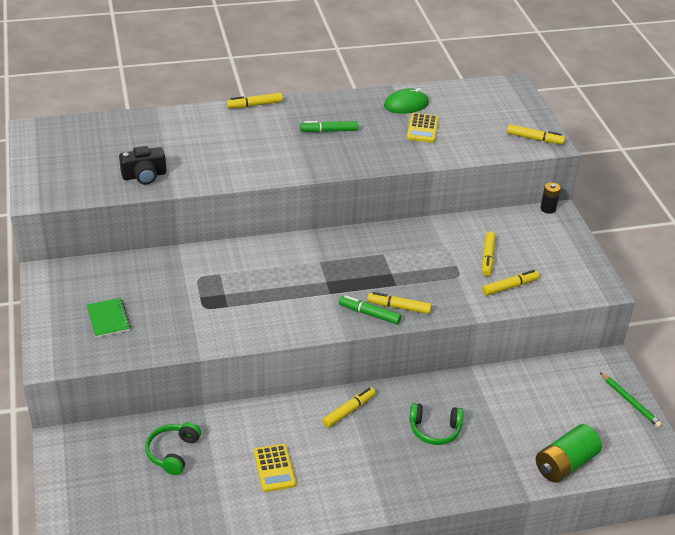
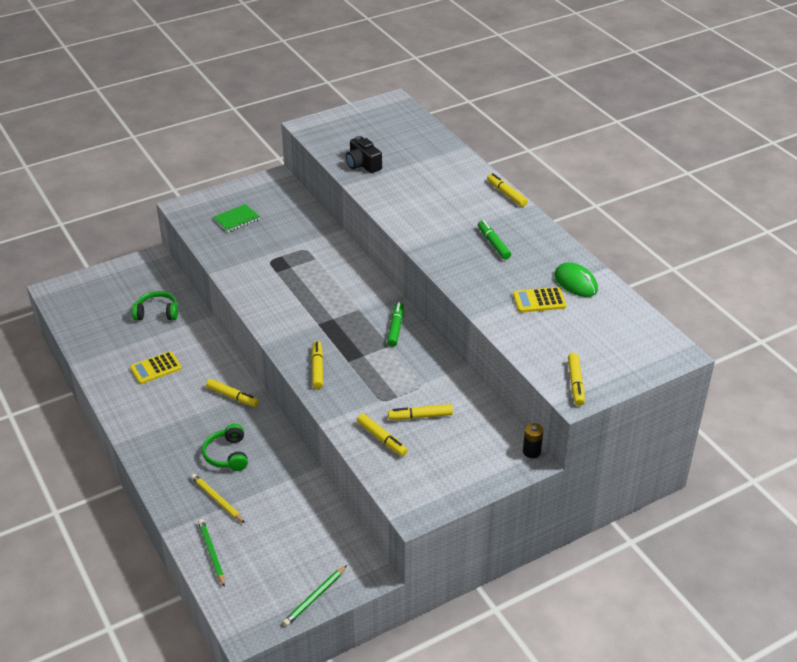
camera: 75 degrees right, 0 degrees up
(369, 314) = (300, 352): green marker -> green marker (395, 328)
(495, 448) = (217, 499): none -> yellow pencil
(565, 464) = (211, 553): green battery -> green pencil

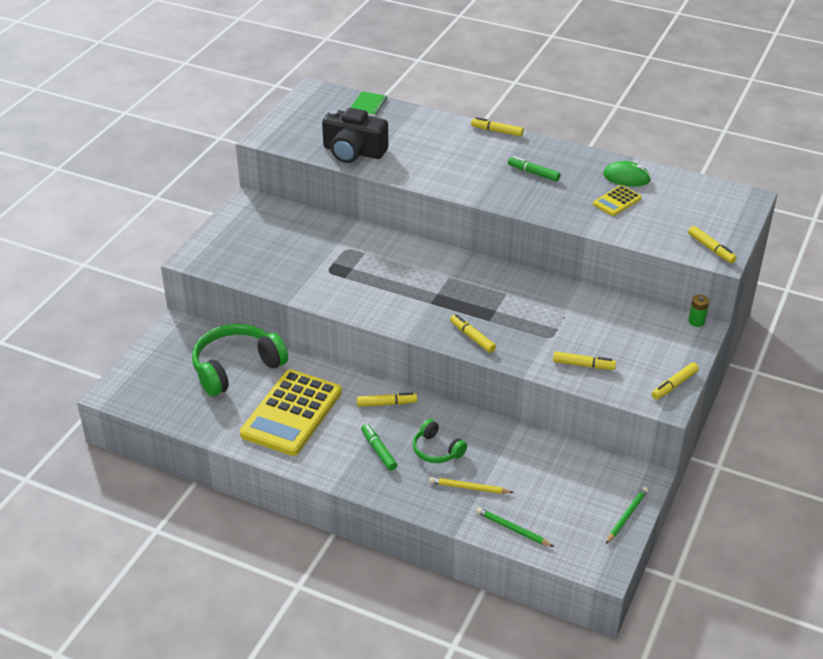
camera: 35 degrees left, 0 degrees up
(155, 368) = (291, 413): yellow calculator -> yellow calculator, size x2.16
(157, 312) = (236, 367): green headphones -> green headphones, size x1.87
(236, 219) = (256, 249): green notebook -> green notebook (368, 105)
(315, 597) = (626, 516): green pencil -> green pencil turned 150 degrees counterclockwise
(363, 164) = (353, 152): black camera -> black camera, size x1.62
(395, 328) = (495, 278): green marker -> green marker (378, 451)
(420, 416) = (591, 335): yellow marker -> yellow marker (674, 385)
(531, 452) = (696, 321): black battery -> green battery

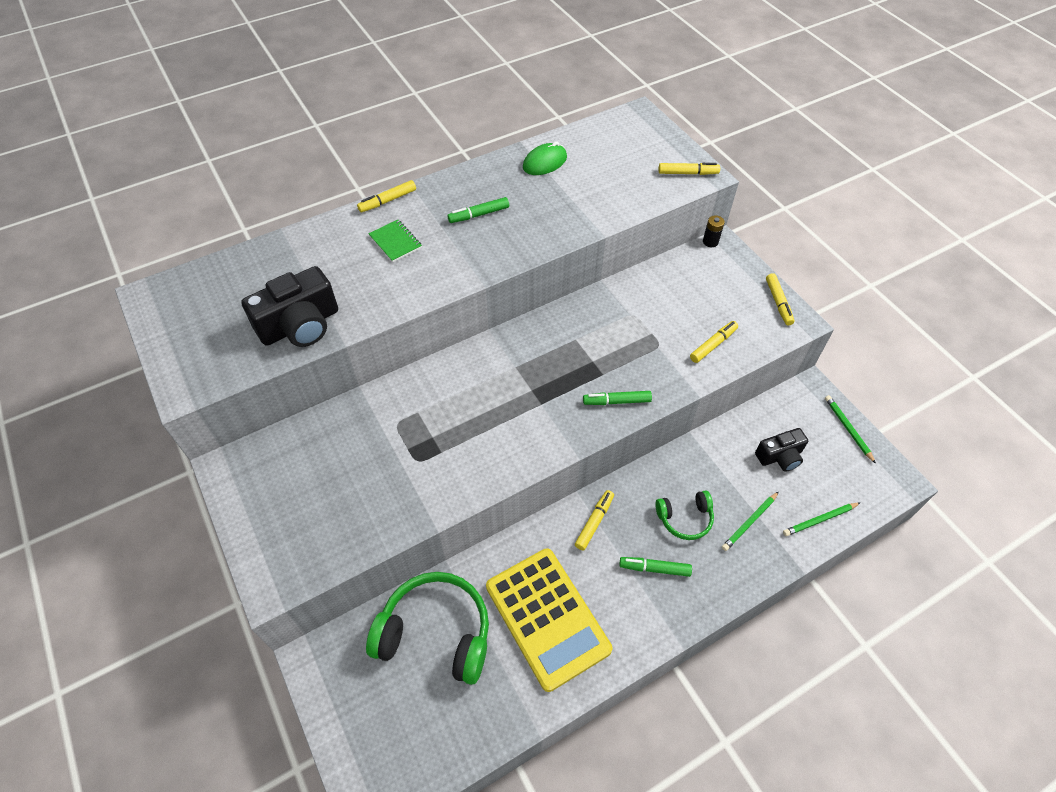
camera: 55 degrees left, 15 degrees up
(236, 367) = (436, 633): green headphones -> green headphones turned 105 degrees clockwise
(368, 105) = (232, 267): green notebook -> green notebook (395, 242)
(469, 488) = (749, 522): yellow pencil -> green pencil
(472, 337) = (616, 401): yellow marker -> green marker
(551, 483) = (780, 456): none -> black camera
(617, 201) = (573, 188): yellow calculator -> none
(696, 321) = (710, 242): green battery -> black battery

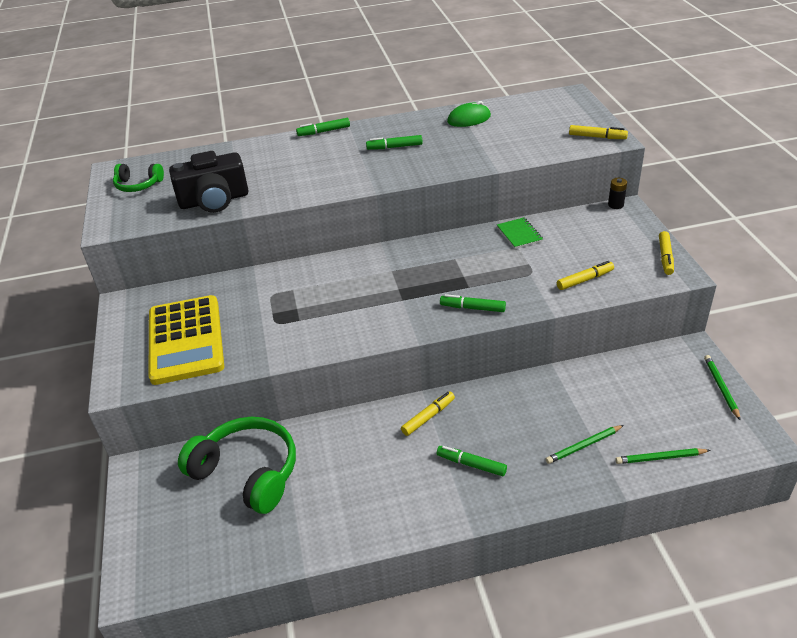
camera: 20 degrees right, 15 degrees down
(387, 201) = (324, 131): yellow marker -> green marker
(395, 242) = (316, 157): green notebook -> green notebook (519, 234)
(547, 618) = (352, 482): yellow calculator -> yellow calculator (186, 340)
(685, 518) = (518, 430): green headphones -> green headphones (138, 185)
(780, 456) = (637, 398): black camera -> none

